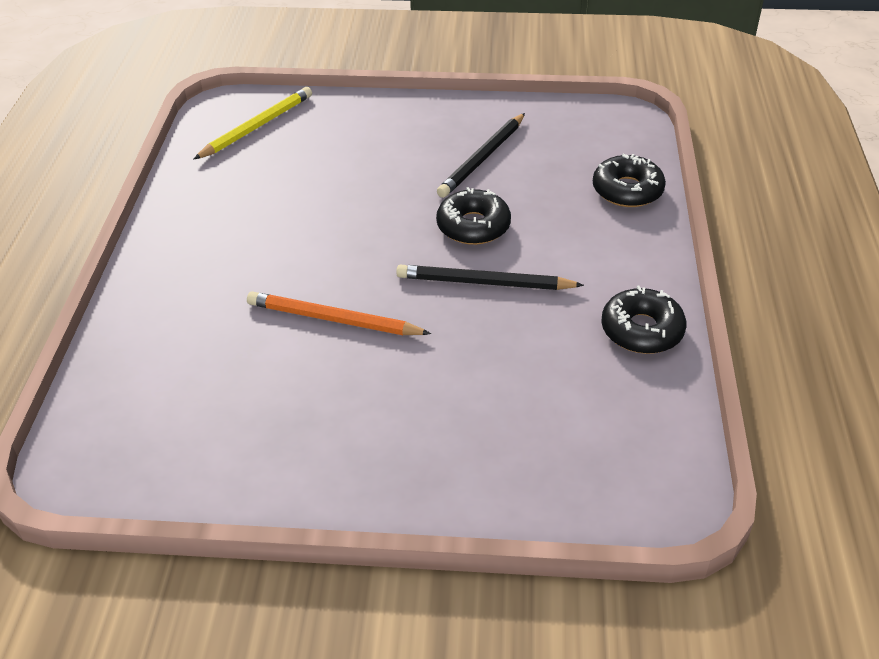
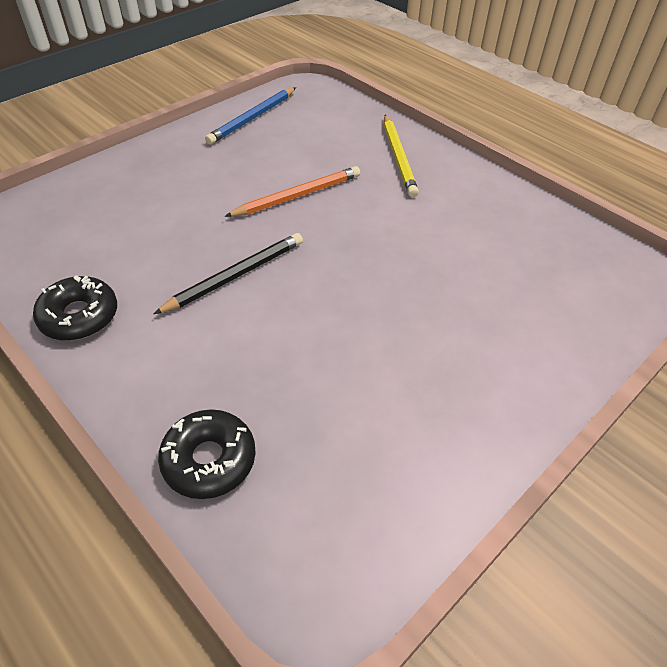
camera: 130 degrees right, 5 degrees up
(219, 463) = (252, 118): none -> blue pencil
(257, 126) = (589, 279): yellow pencil -> yellow pencil (398, 157)
(473, 226) = (301, 314): black donut -> none
(482, 158) = (386, 390): black pencil -> none

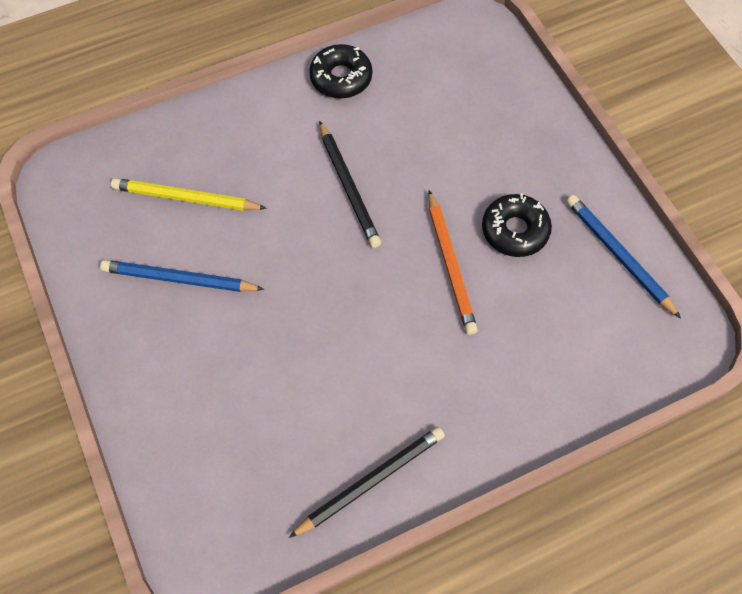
camera: 110 degrees right, 15 degrees up
(209, 460) = (176, 139): black donut -> black donut (515, 230)
(398, 157) = (495, 393): yellow pencil -> yellow pencil (186, 198)
(407, 384) = (179, 279): none -> blue pencil
(509, 204) = (370, 481): none -> black pencil

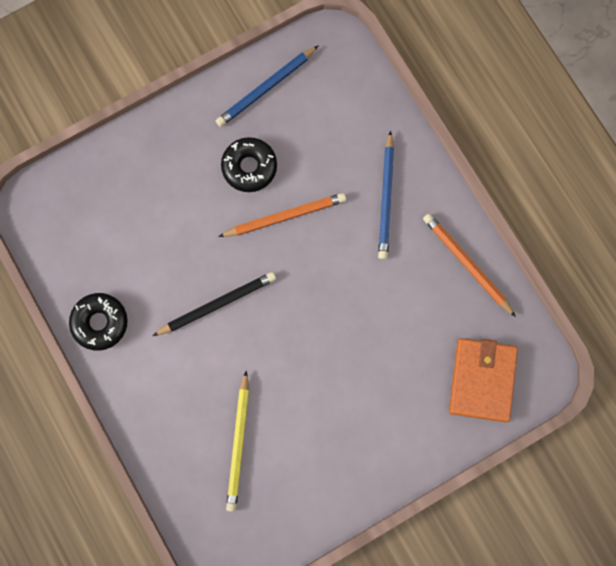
camera: 95 degrees left, 15 degrees up
(179, 279) = (317, 434): blue pencil -> blue pencil (386, 198)
(210, 482) = (482, 380): none -> orange wallet
(370, 481) = (467, 264): black pencil -> orange pencil

